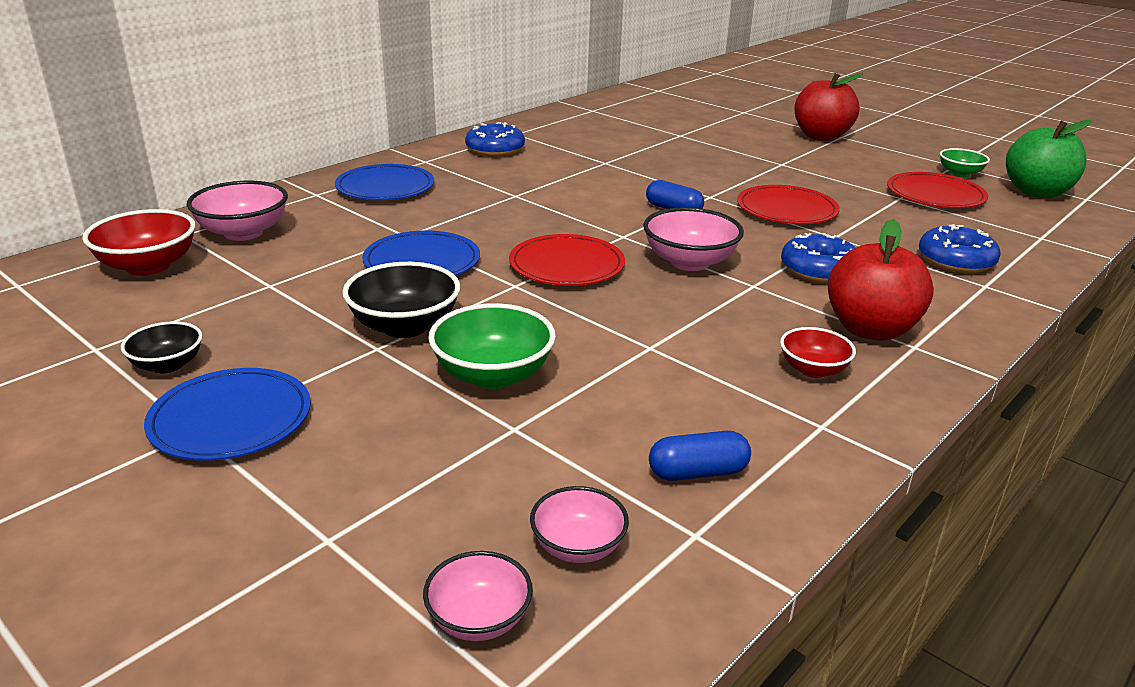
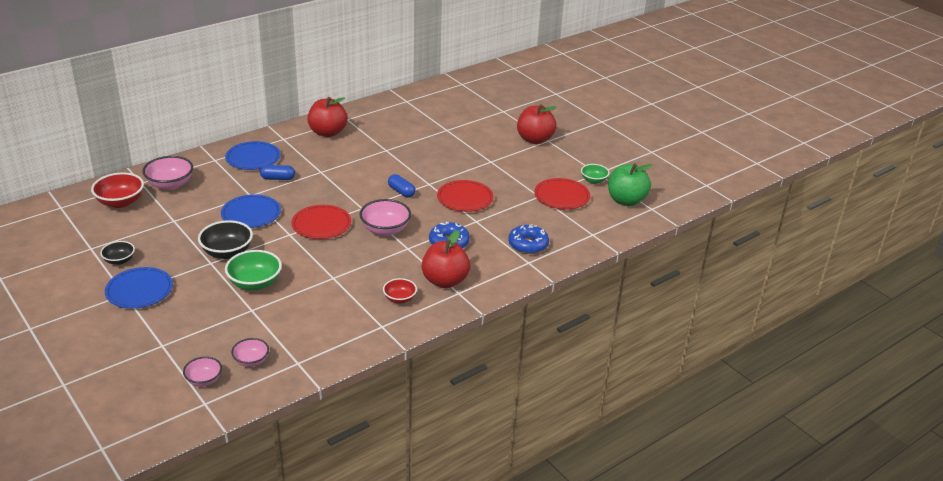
camera: 10 degrees right, 5 degrees up
(495, 149) = (327, 132): blue donut -> red apple
(697, 472) = (315, 339): blue capsule -> blue capsule (278, 178)

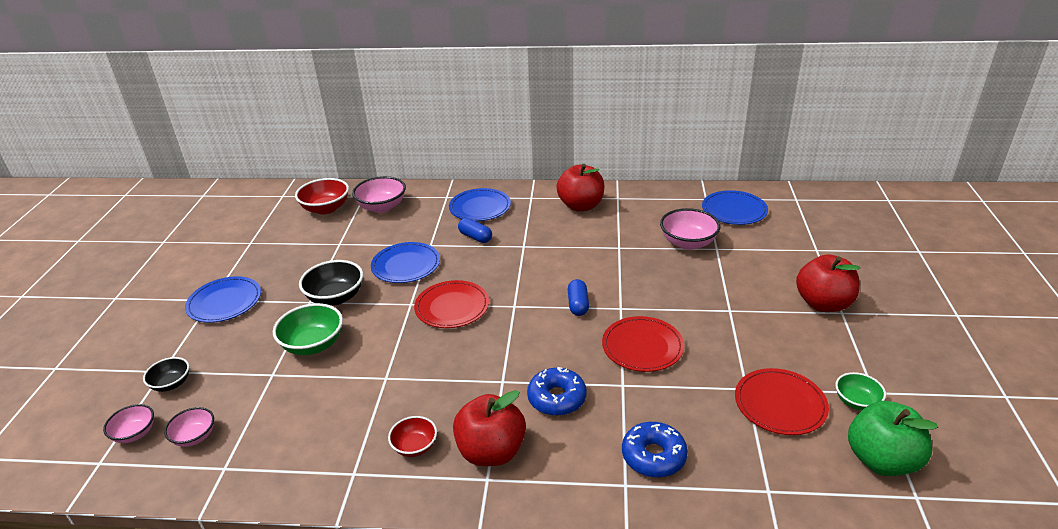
camera: 45 degrees right, 0 degrees up
(119, 260) = (252, 264): black bowl -> black bowl (171, 384)
(385, 229) = (506, 344): pink bowl -> pink bowl (688, 243)
(432, 103) = (734, 210): none -> blue plate

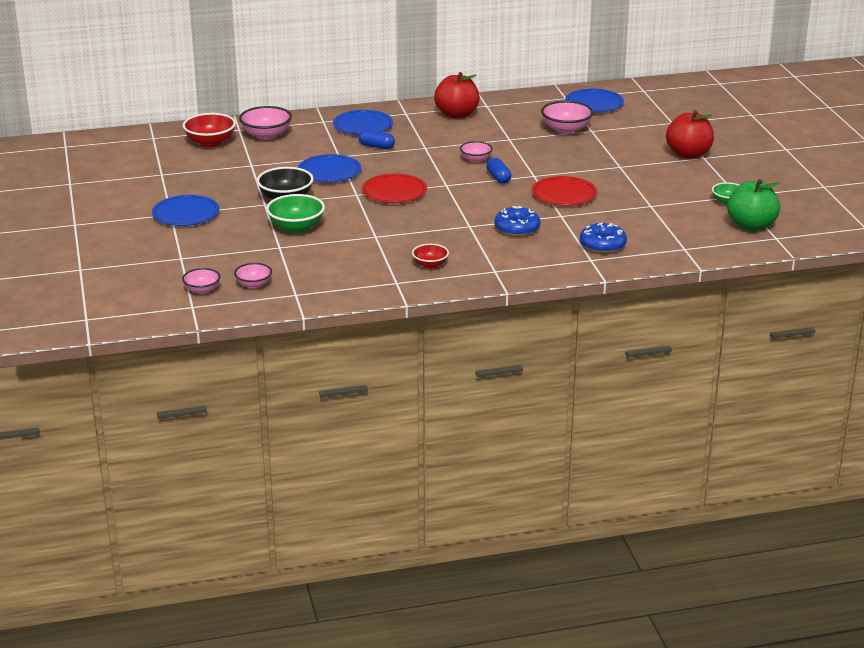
camera: 20 degrees left, 5 degrees down
(171, 384) = (198, 263): black bowl -> none
(491, 451) = (488, 259): red apple -> none
(567, 272) = (476, 159): none -> pink bowl
(780, 404) = (677, 210): red plate -> none

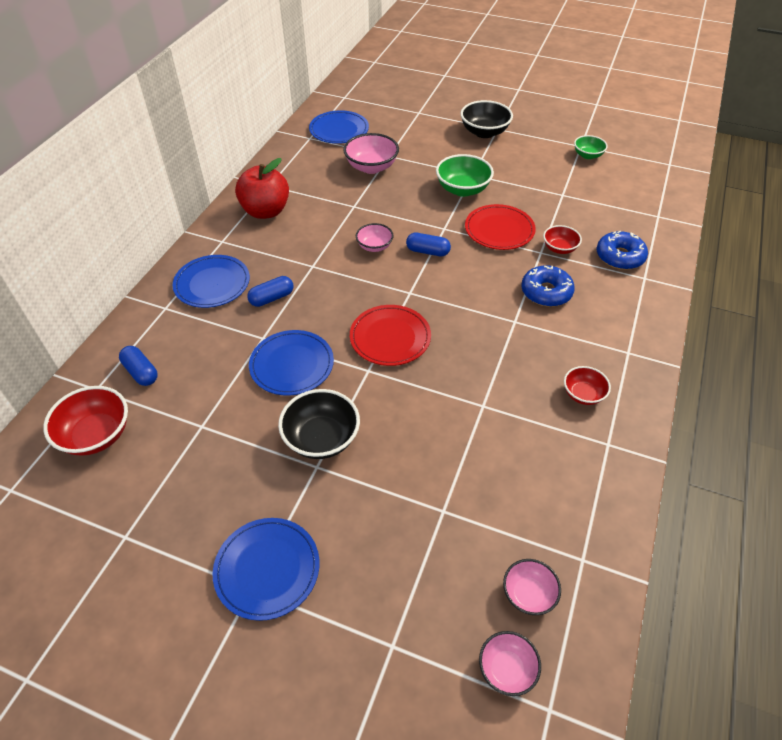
camera: 55 degrees left, 20 degrees up
(266, 135) = (141, 372): pink bowl -> blue capsule
(296, 227) = (404, 466): green bowl -> green bowl (462, 189)
(576, 221) = (559, 248): none -> red bowl
(688, 154) = (484, 132): red apple -> black bowl
(751, 226) = (639, 165): green apple -> none

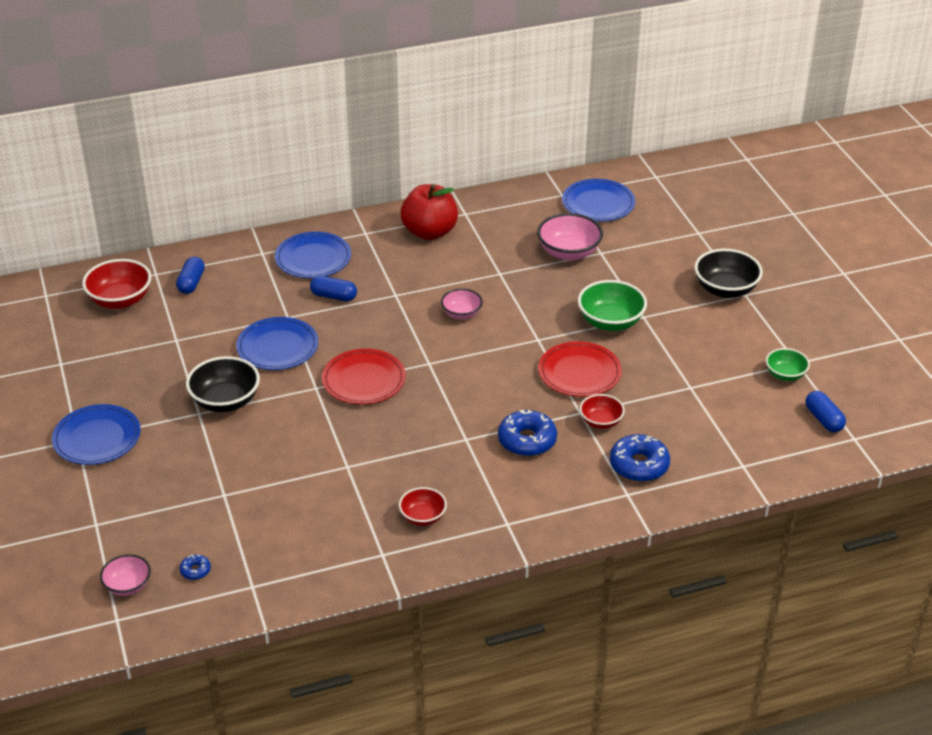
camera: 50 degrees right, 10 degrees down
(428, 251) = (493, 346): blue capsule -> blue capsule (823, 419)
(528, 594) = (195, 570): pink bowl -> blue donut

